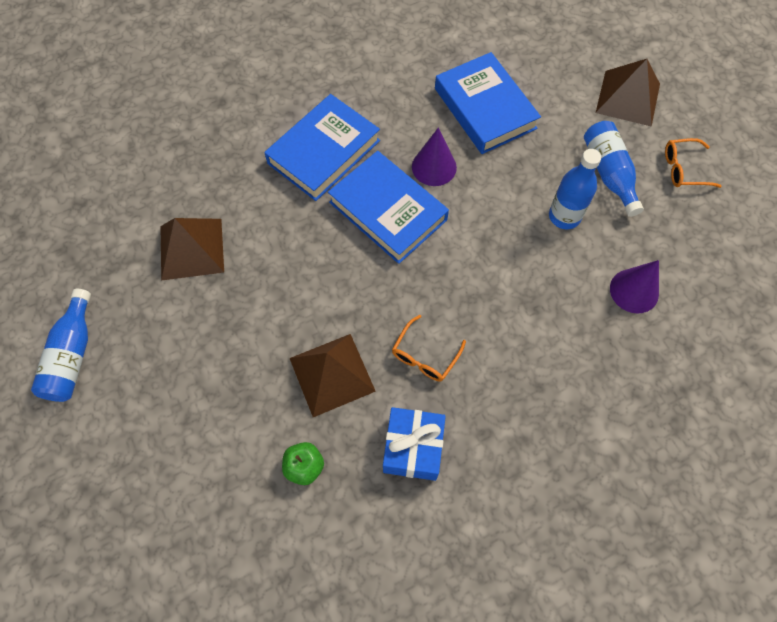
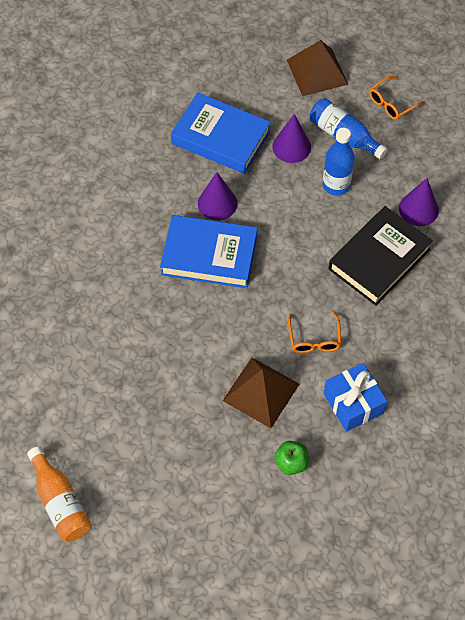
camera: 35 degrees left, 5 degrees down
(72, 356) = (60, 502): blue bottle -> orange bottle
(191, 249) = (84, 371): brown pyramid -> none
(323, 152) = (125, 240): blue book -> none
(547, 154) = (291, 147): none -> purple cone
(553, 316) = (379, 259): none -> black book

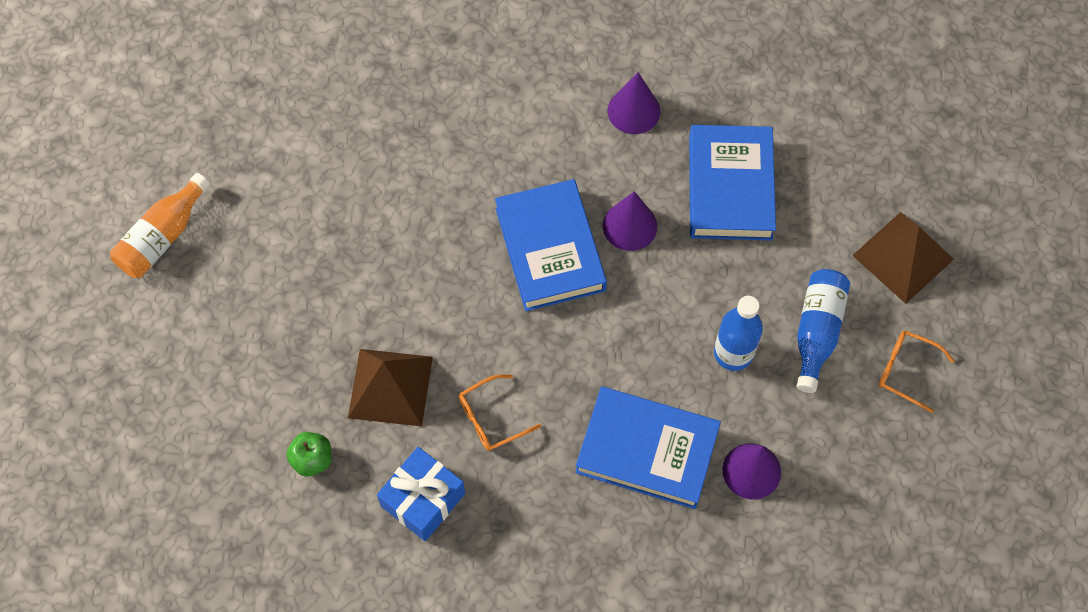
camera: 65 degrees right, 5 degrees up
(291, 147) = (763, 275): purple cone -> purple cone (633, 111)
(379, 259) = (647, 450): black book -> blue book

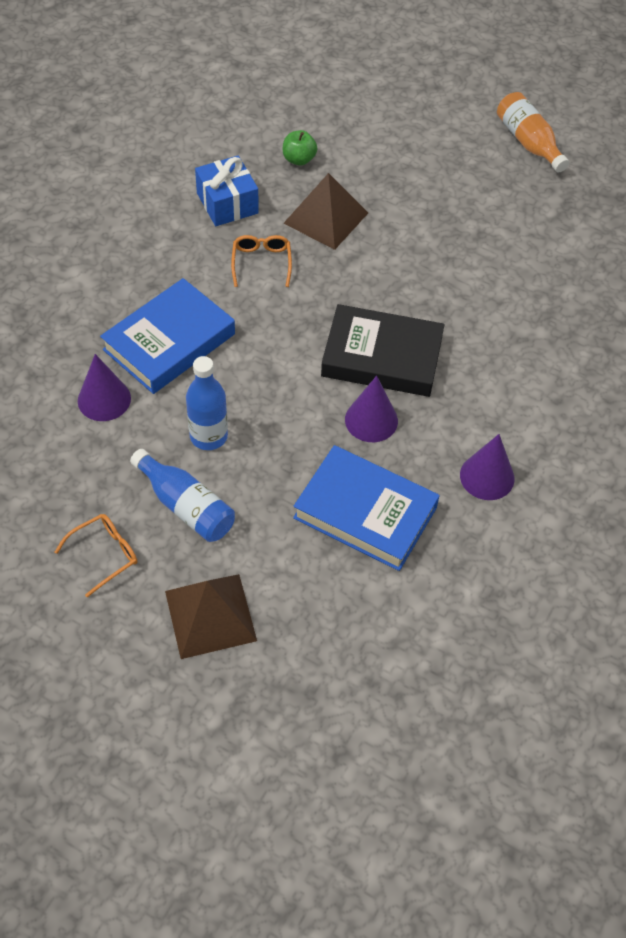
camera: 115 degrees right, 10 degrees down
(550, 249) = (382, 357): blue book -> black book

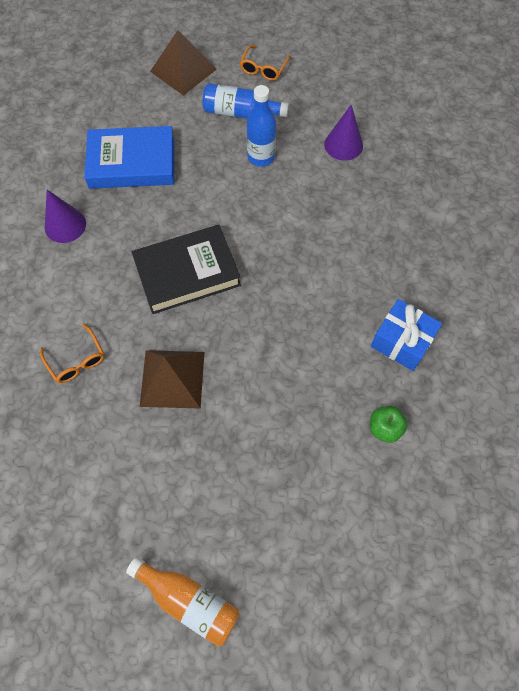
camera: 150 degrees right, 10 degrees up
(169, 342) = (339, 202): blue book -> none
(261, 263) = (330, 301): orange glasses -> orange glasses (77, 360)
(326, 218) = (314, 375): brown pyramid -> brown pyramid (172, 378)
(371, 420) = (165, 222): purple cone -> none

